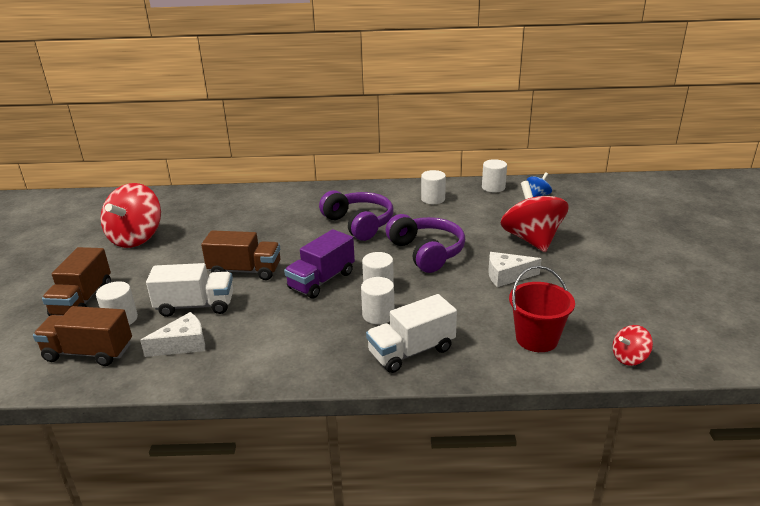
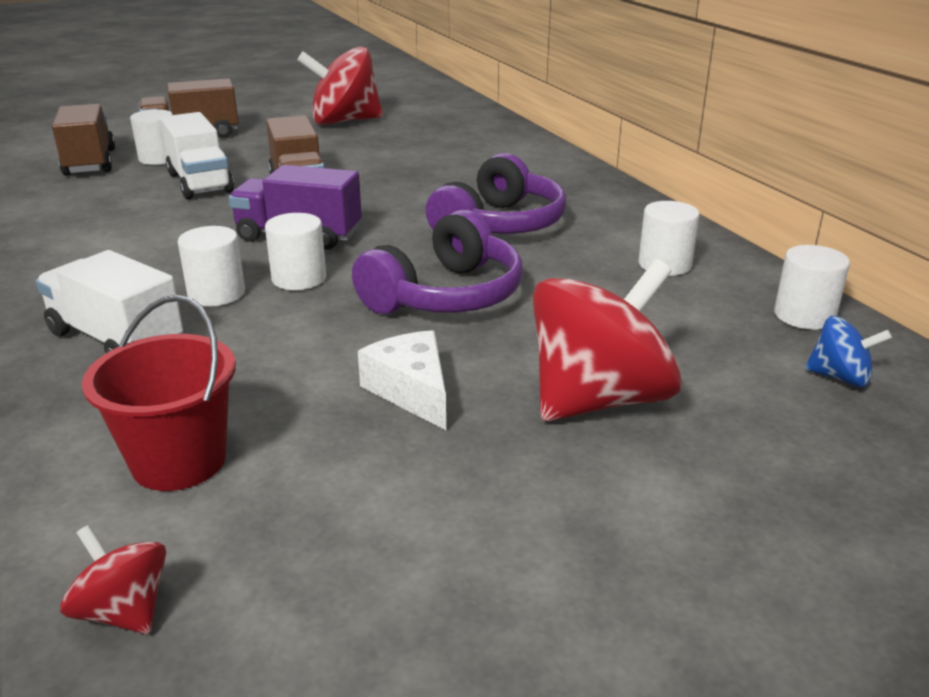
camera: 65 degrees right, 0 degrees up
(183, 344) = (112, 197): white cheese -> none

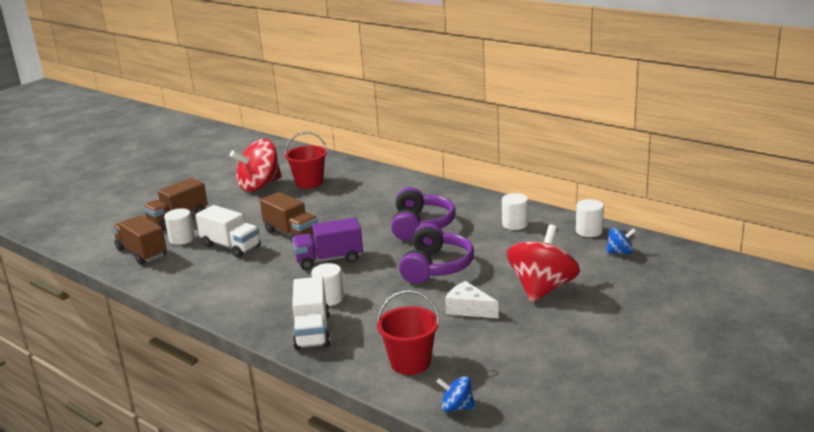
camera: 25 degrees left, 5 degrees down
(116, 339) = (312, 331): white truck -> white truck turned 105 degrees counterclockwise
(124, 611) = (456, 407): red spinning top -> blue spinning top
(299, 278) = (358, 280): white cylinder -> none
(412, 132) = (309, 183): none -> red bucket

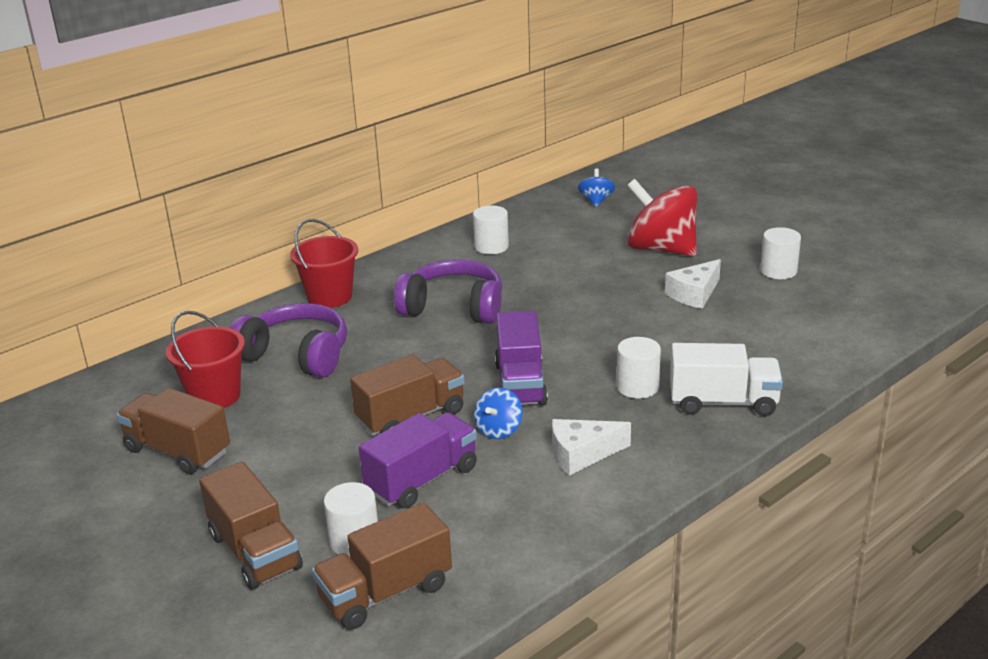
camera: 80 degrees left, 5 degrees up
(231, 246) = (422, 480): white truck -> purple truck
(252, 288) = (582, 454): none -> white cheese
(259, 186) = (178, 451): red spinning top -> brown truck
(410, 362) = (805, 337): red bucket -> red bucket (329, 297)
(436, 267) = (581, 306): purple headphones -> purple headphones (296, 355)
(456, 407) = (893, 317): blue spinning top -> blue spinning top (499, 430)
(589, 231) = (536, 209): white cylinder -> white cylinder (778, 271)

